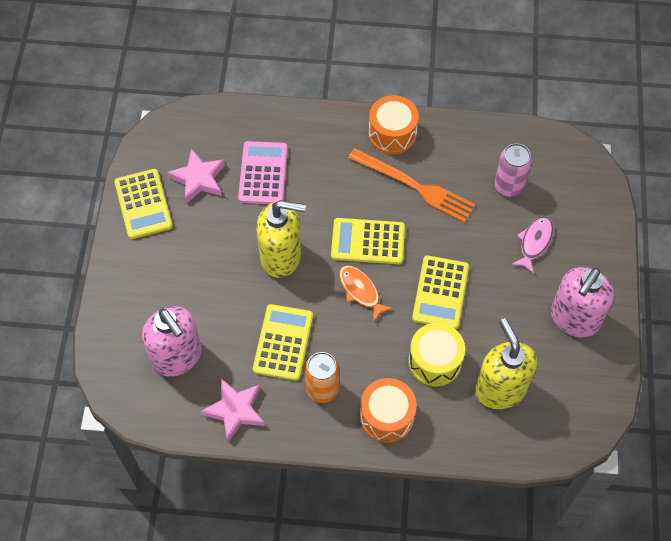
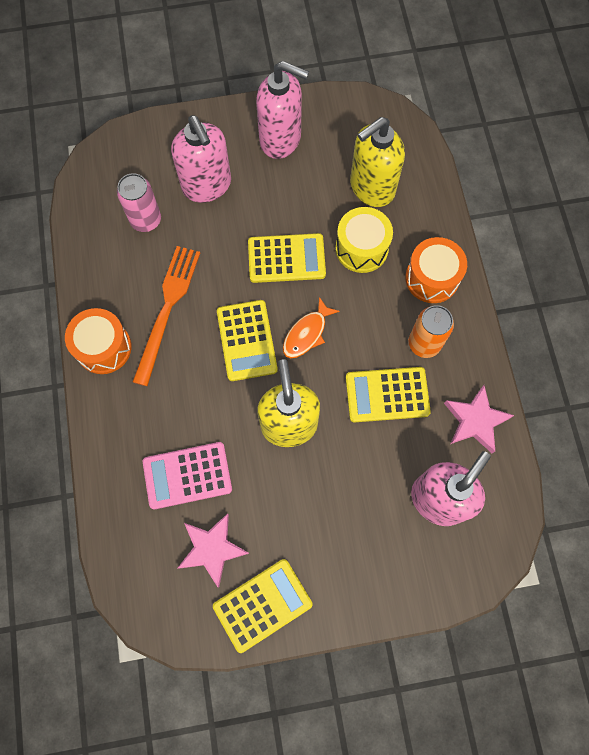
camera: 105 degrees left, 10 degrees up
(534, 242) = (207, 185): pink fish -> pink soap dispenser

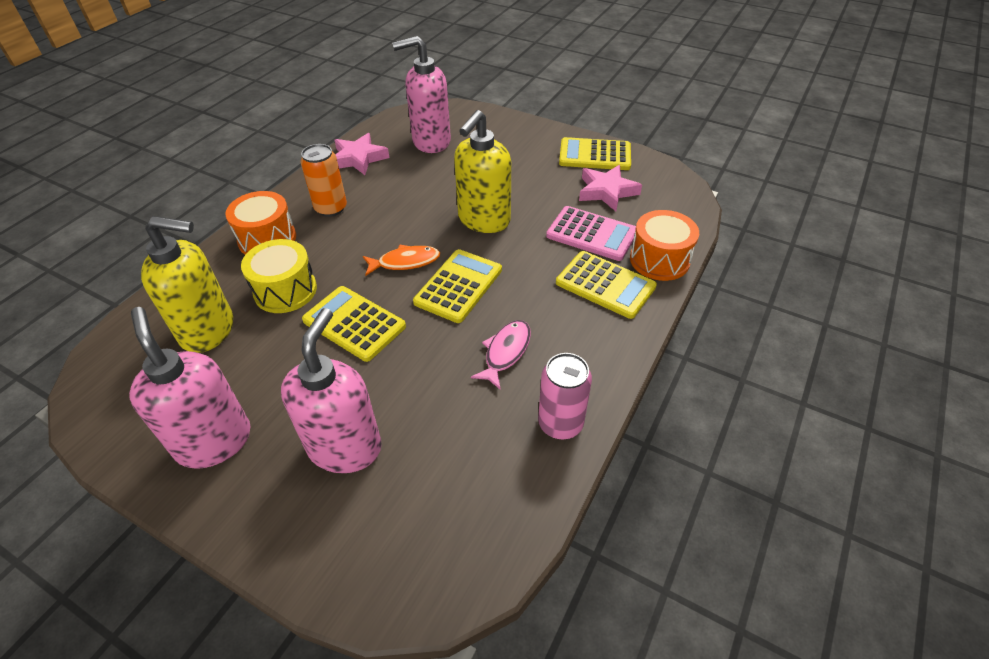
camera: 140 degrees left, 25 degrees down
(103, 347) = (597, 358): orange drum -> orange drum (659, 260)
(146, 220) = (448, 456): pink can -> pink can (560, 423)
(167, 309) = (505, 352): orange fork -> pink fish
(387, 395) = (395, 198): yellow calculator -> yellow calculator (605, 285)

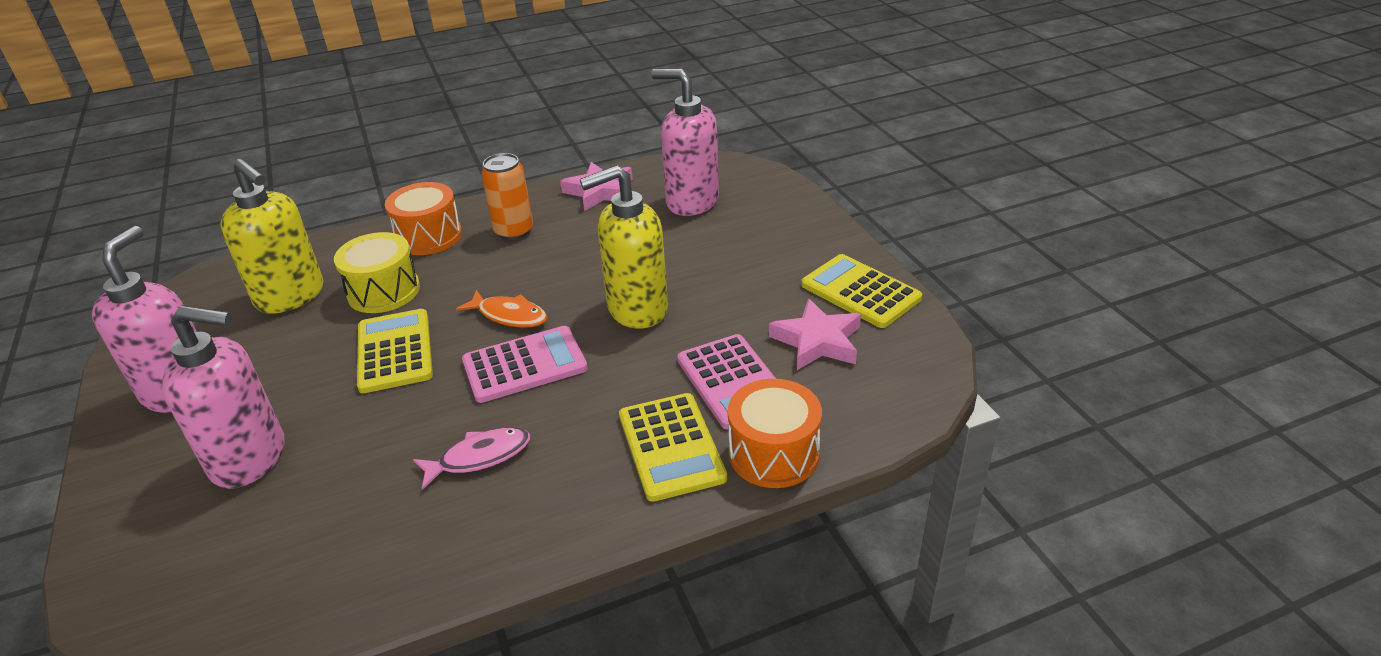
camera: 40 degrees right, 10 degrees down
(345, 447) = (250, 459): pink soap dispenser -> pink soap dispenser turned 45 degrees clockwise
(458, 286) = (524, 365): yellow calculator -> pink calculator
(560, 423) = (432, 562): pink can -> none

